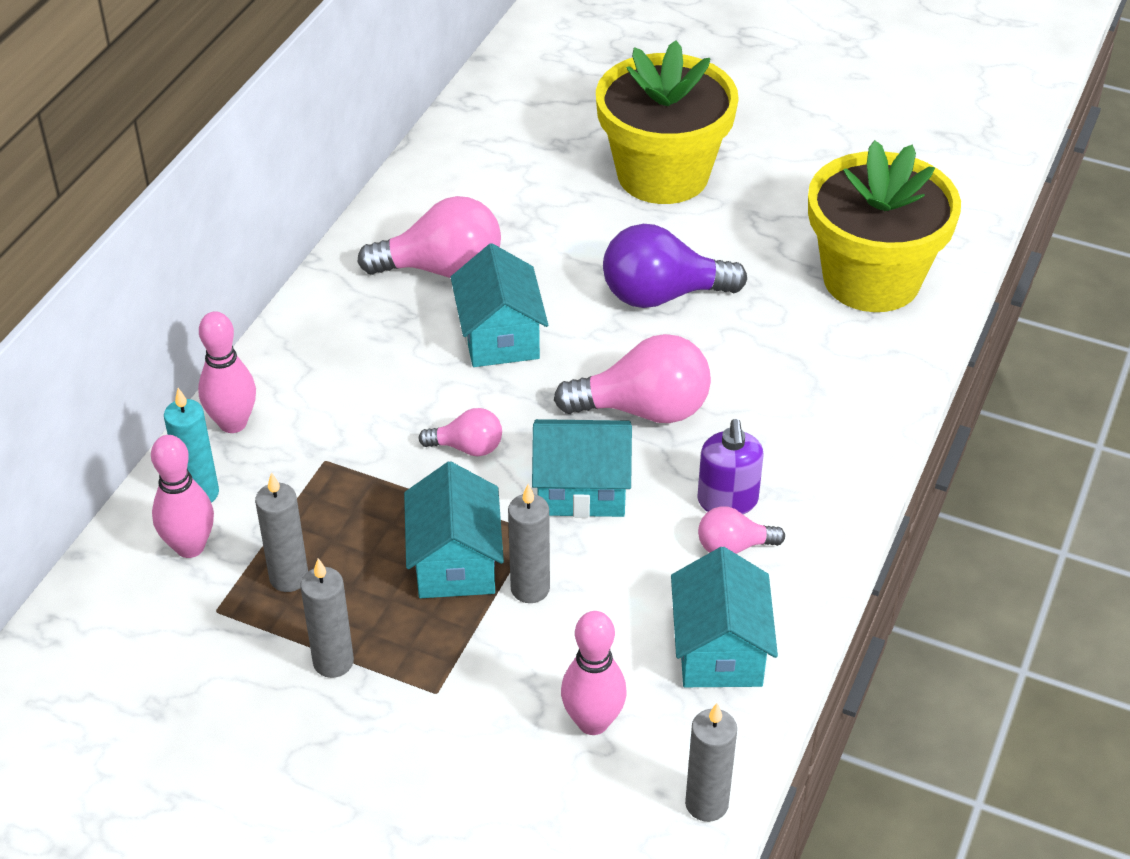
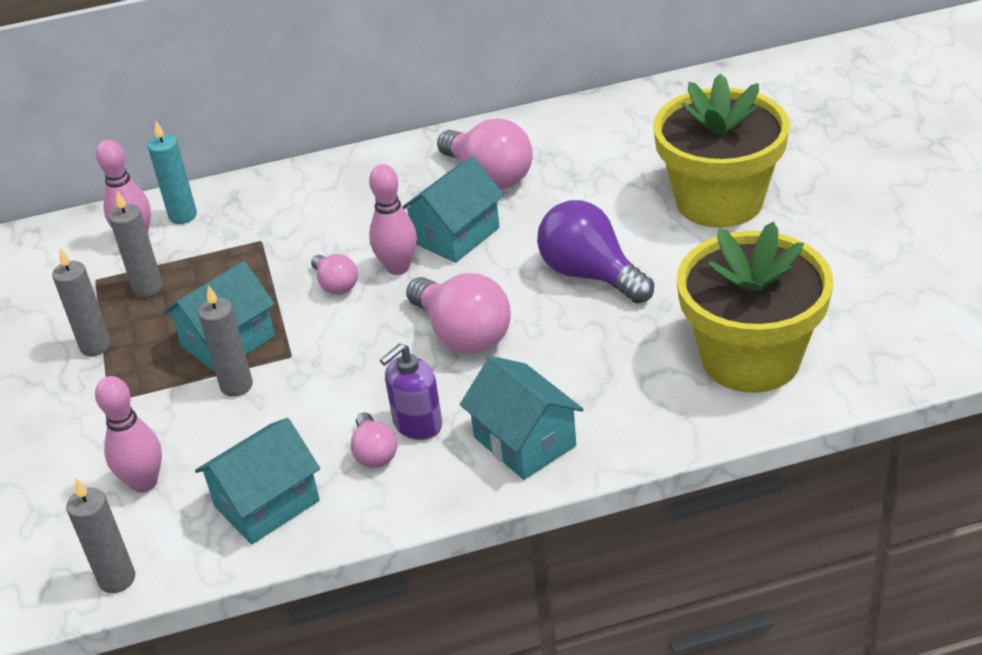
camera: 55 degrees right, 5 degrees down
(233, 423) = (253, 190): pink bowling pin -> pink bowling pin (398, 267)
(581, 489) = (352, 353): turquoise house -> turquoise house (524, 441)
(733, 547) = (374, 453): pink light bulb -> pink light bulb turned 150 degrees counterclockwise

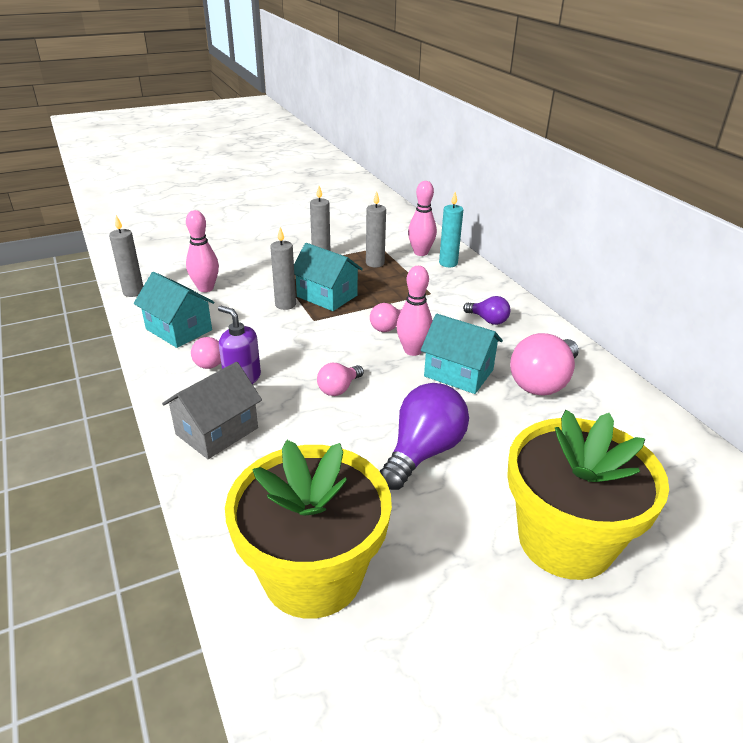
camera: 75 degrees right, 5 degrees down
(349, 198) = (488, 320): none -> purple light bulb
(462, 334) = (339, 389): pink light bulb -> pink light bulb, size x0.54
(524, 441) = (217, 431): turquoise house -> grey house

